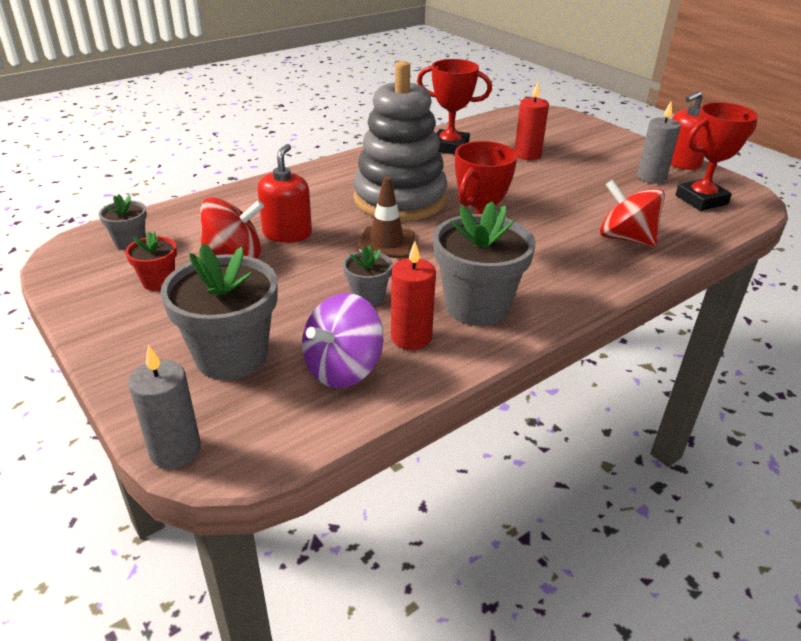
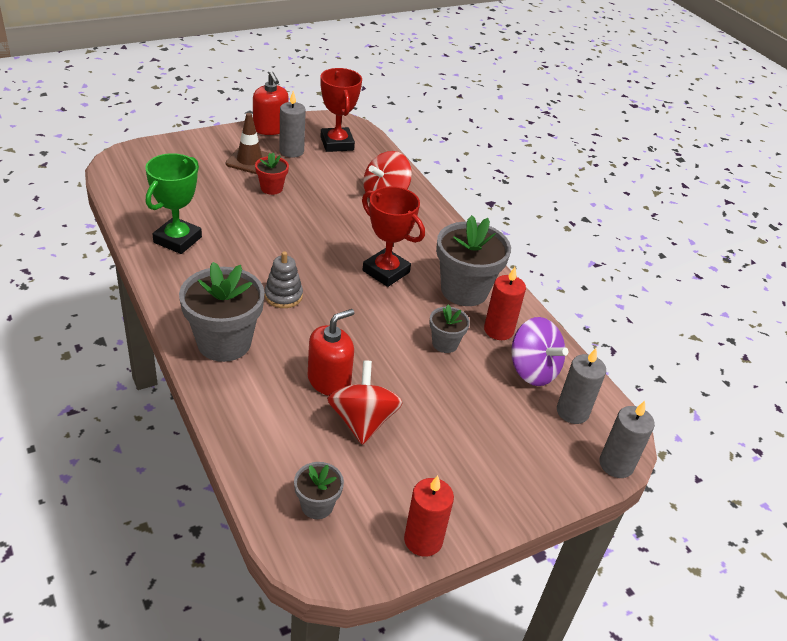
camera: 85 degrees left, 5 degrees up
(158, 282) = (400, 479): red flower pot -> red flower pot (271, 188)
(231, 356) = (516, 430): grey flower pot -> grey flower pot (224, 342)
(271, 407) = (572, 412): none -> grey candle
(287, 233) = (329, 380): red soap dispenser -> red soap dispenser turned 120 degrees clockwise
(386, 243) = (362, 319): brown traffic cone -> brown traffic cone (249, 160)
(400, 199) = (283, 296): grey stacking toy -> grey stacking toy, size x0.42
(450, 147) = (177, 240): red trophy -> green trophy
(527, 155) = (219, 198): red candle -> red candle (423, 540)

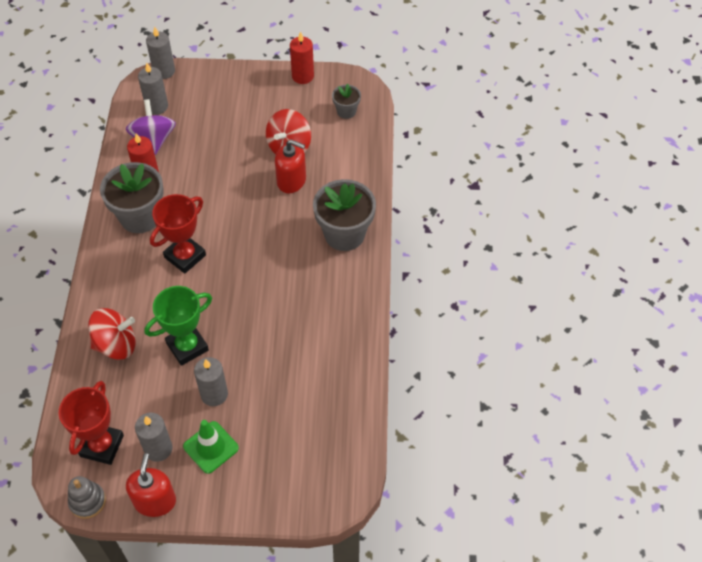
camera: 145 degrees left, 15 degrees up
(177, 240) = (332, 352): green trophy -> green trophy (187, 346)
(249, 160) = (211, 447): brown traffic cone -> green traffic cone
(271, 188) = (214, 394): red flower pot -> grey candle
(283, 296) = (279, 261): grey stacking toy -> grey stacking toy (87, 501)
(329, 380) = (291, 181): red soap dispenser -> red soap dispenser turned 150 degrees counterclockwise
(386, 271) = (185, 256): red trophy -> red trophy turned 60 degrees clockwise
(445, 343) = (194, 179): grey flower pot -> none

